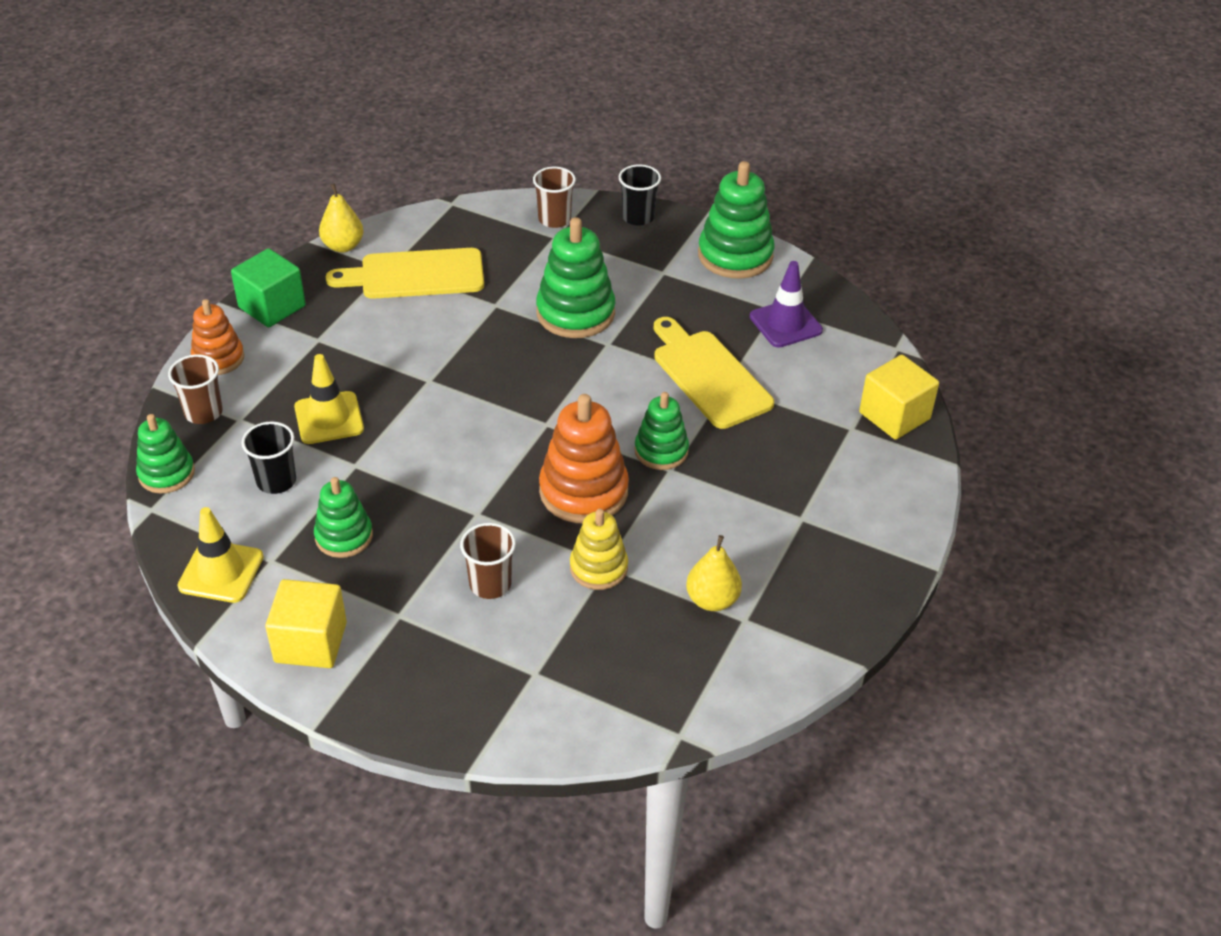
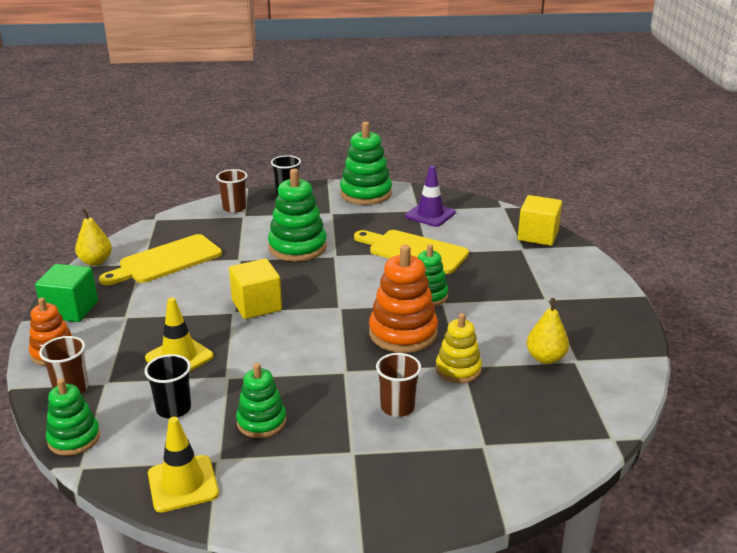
camera: 30 degrees left, 15 degrees down
(310, 642) = (303, 498): yellow cube -> yellow cube (256, 305)

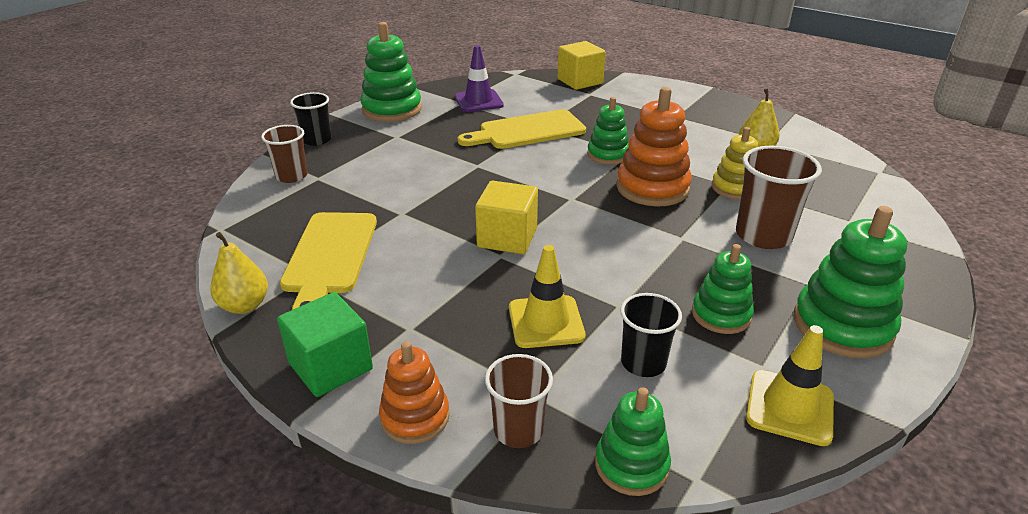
camera: 50 degrees left, 5 degrees up
(297, 247) = (432, 176): green stacking toy -> green stacking toy (842, 326)
(397, 407) = (763, 235): brown cup -> brown cup, size x1.54

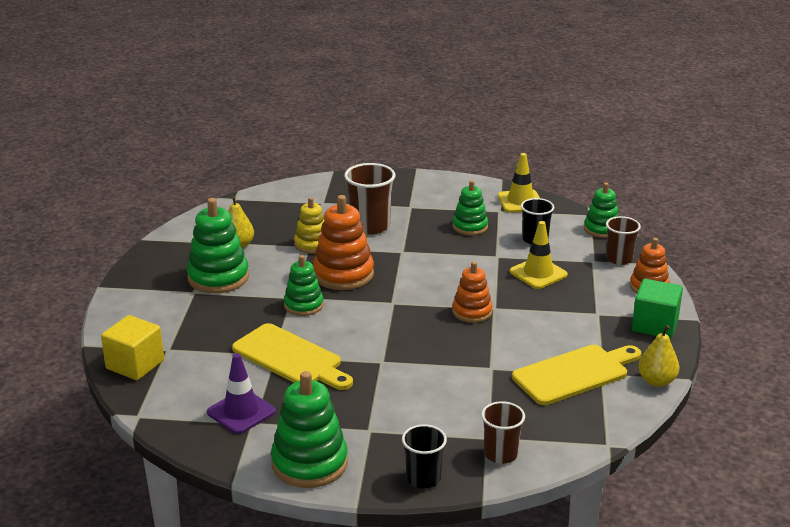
camera: 120 degrees left, 5 degrees down
(507, 238) = (472, 312): yellow cube -> orange stacking toy
(842, 326) = (441, 196): green stacking toy -> green stacking toy (218, 277)

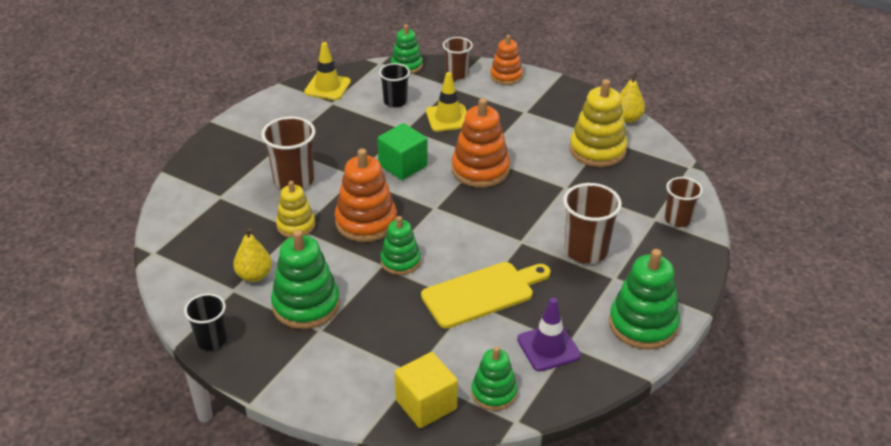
camera: 65 degrees left, 10 degrees up
(397, 403) = (586, 250): none -> brown cup
(423, 478) = (690, 267): black cup -> black cup (211, 340)
(470, 227) = (345, 126): green stacking toy -> green stacking toy (494, 393)
(472, 312) = (480, 170): orange stacking toy -> orange stacking toy, size x1.60
(575, 374) = (597, 150): yellow cutting board -> yellow stacking toy
(655, 325) = (557, 93): green cube -> green cube (403, 165)

